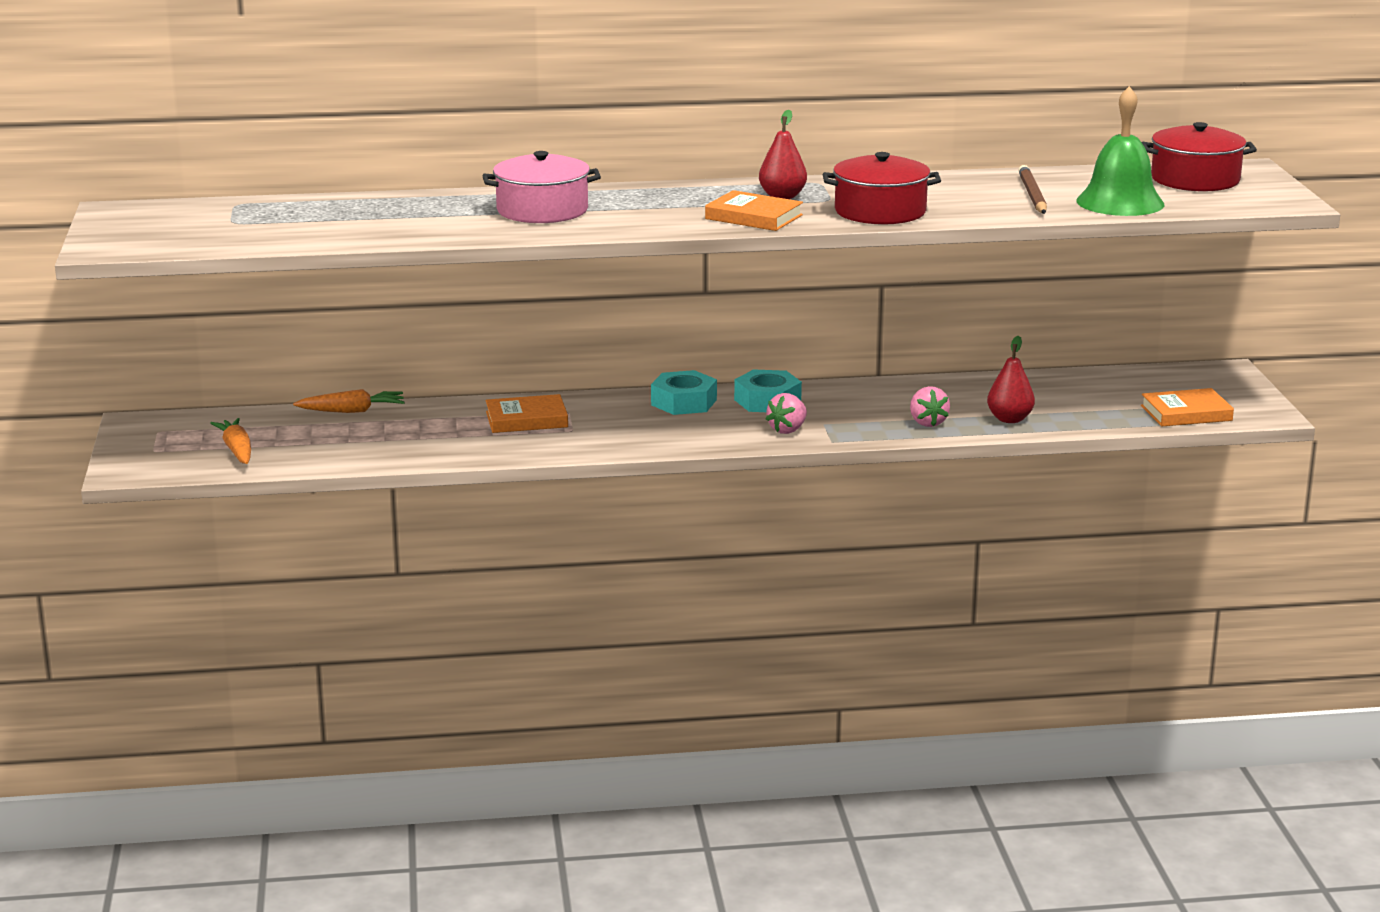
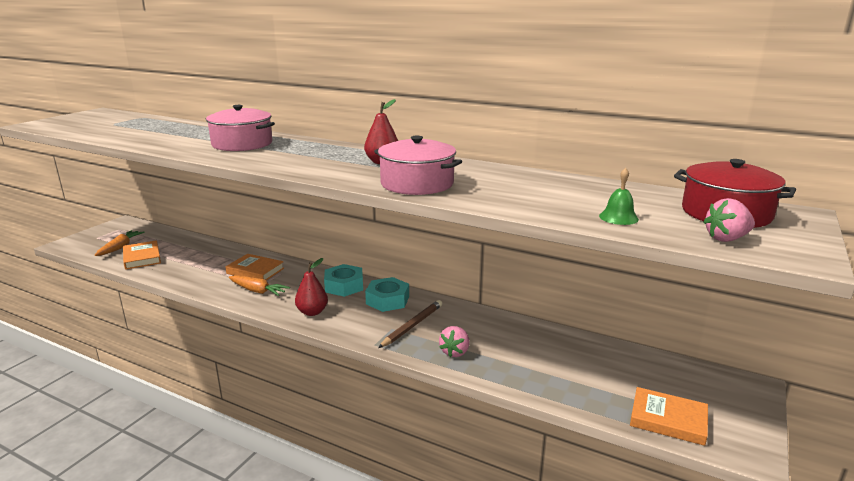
camera: 35 degrees right, 0 degrees up
(352, 411) = (200, 242): orange carrot -> orange carrot (257, 291)
(753, 217) = (332, 170): orange book -> orange book (142, 258)
(788, 430) = (364, 325): pink strawberry -> pink strawberry (726, 239)
(880, 211) = (417, 184): red pot -> pink pot
(1009, 419) = (515, 370): red pear -> red pear (312, 312)
(1032, 195) = (554, 196): brown pencil -> brown pencil (412, 325)
(1120, 202) = (618, 217): green bell -> green bell, size x0.46

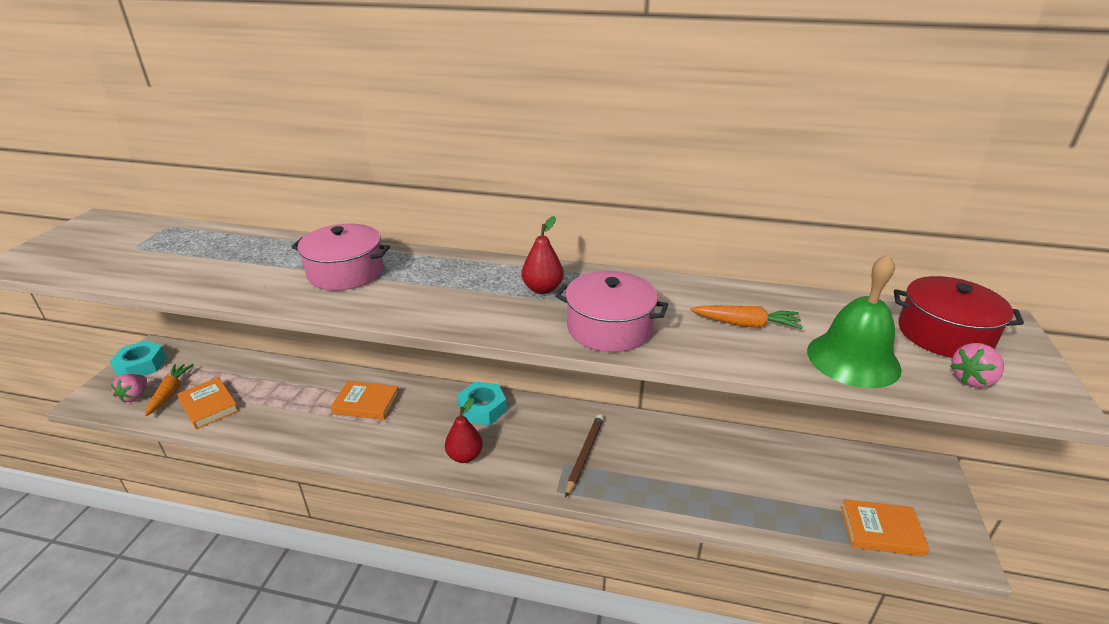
camera: 15 degrees left, 10 degrees up
(257, 291) = (384, 435): orange carrot -> orange carrot (746, 324)
(387, 300) = (541, 422): turquoise nut -> turquoise nut (141, 365)
(455, 352) = (645, 484): pink strawberry -> pink strawberry (135, 396)
(618, 217) = (853, 359): green bell -> green bell, size x2.16

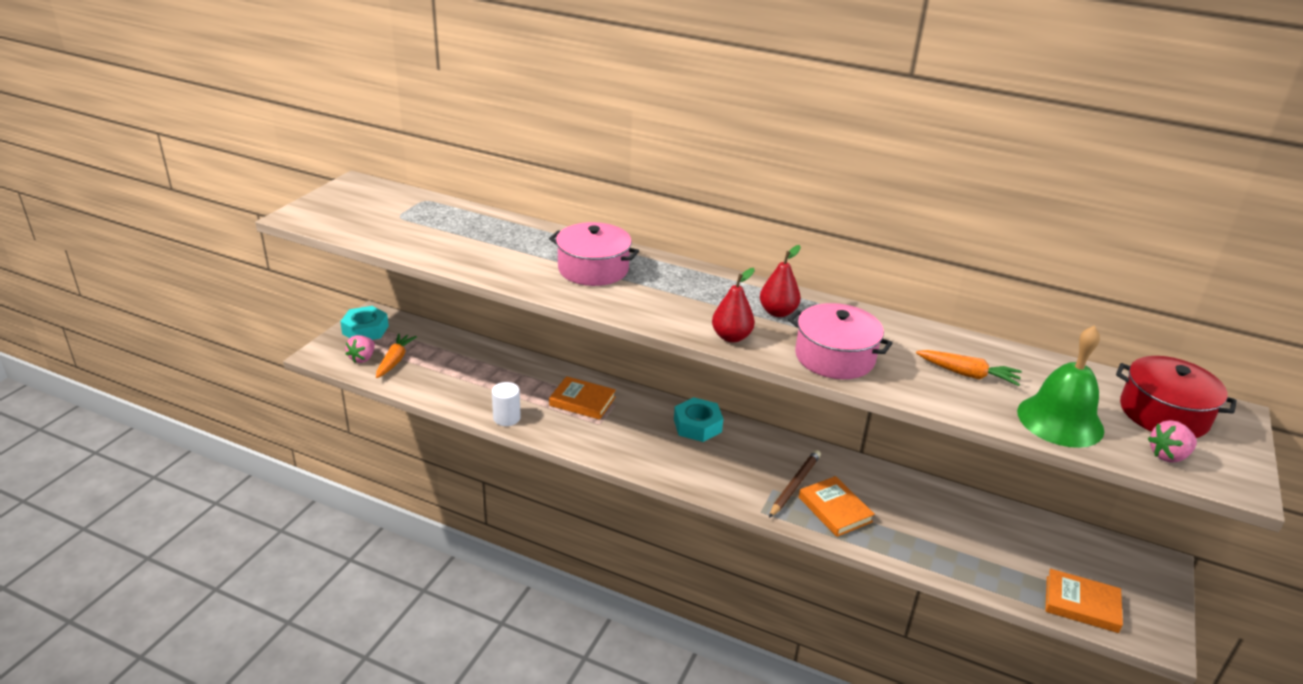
camera: 10 degrees right, 0 degrees up
(209, 406) = (432, 378): orange book -> orange book (835, 509)
(288, 435) = (506, 418): none -> white cylinder
(465, 456) = (675, 465): red pear -> red pear (731, 337)

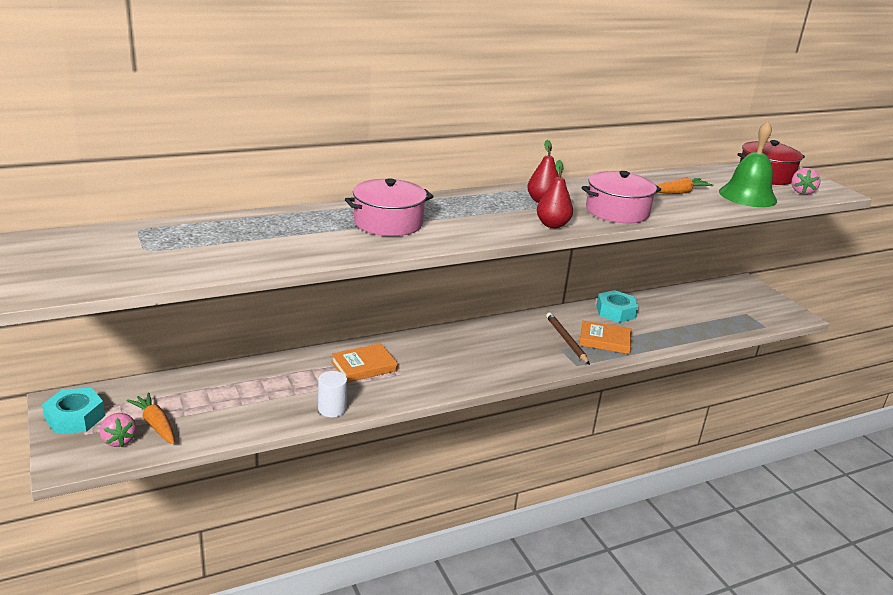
camera: 50 degrees left, 5 degrees down
(697, 425) = (460, 338): turquoise nut -> turquoise nut (615, 312)
(1081, 604) = (756, 319): orange book -> none

